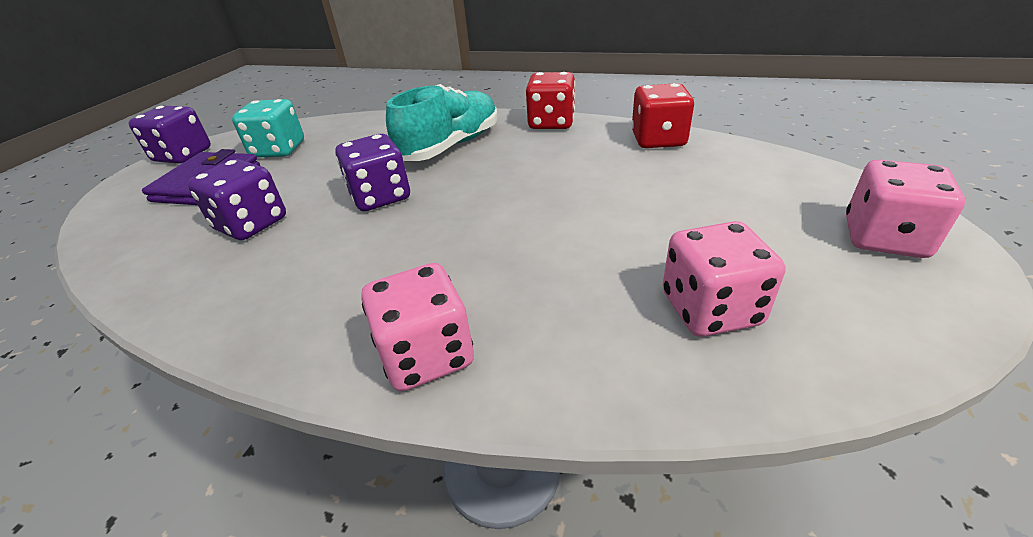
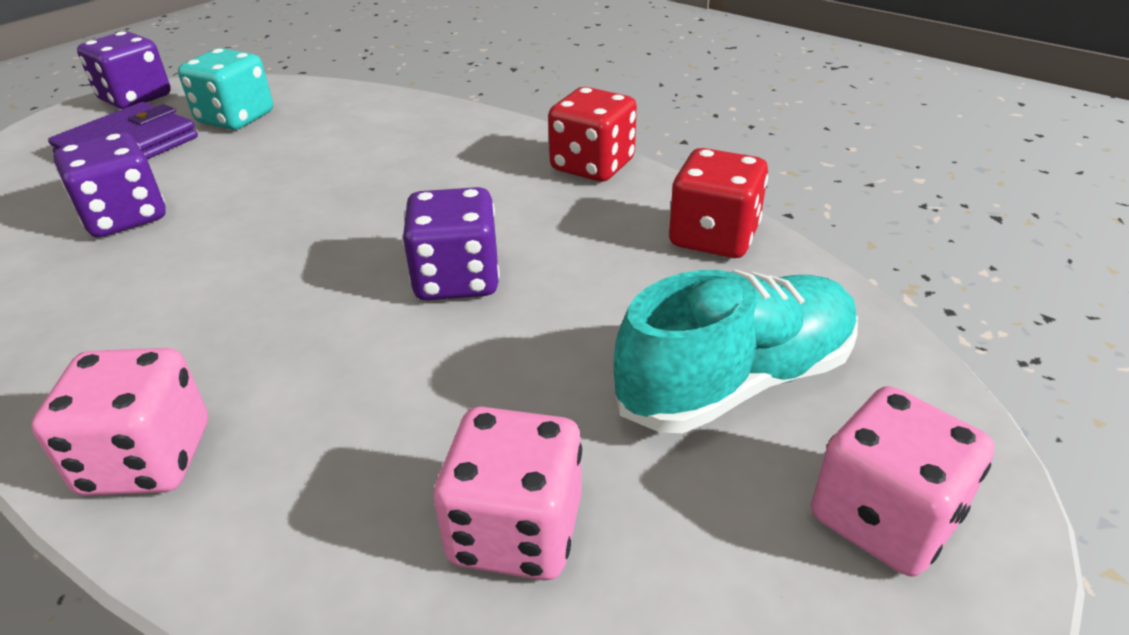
camera: 20 degrees right, 0 degrees up
(380, 197) = (285, 222): purple dice -> purple dice (457, 279)
(451, 146) = (431, 168): turquoise shoe -> turquoise shoe (736, 381)

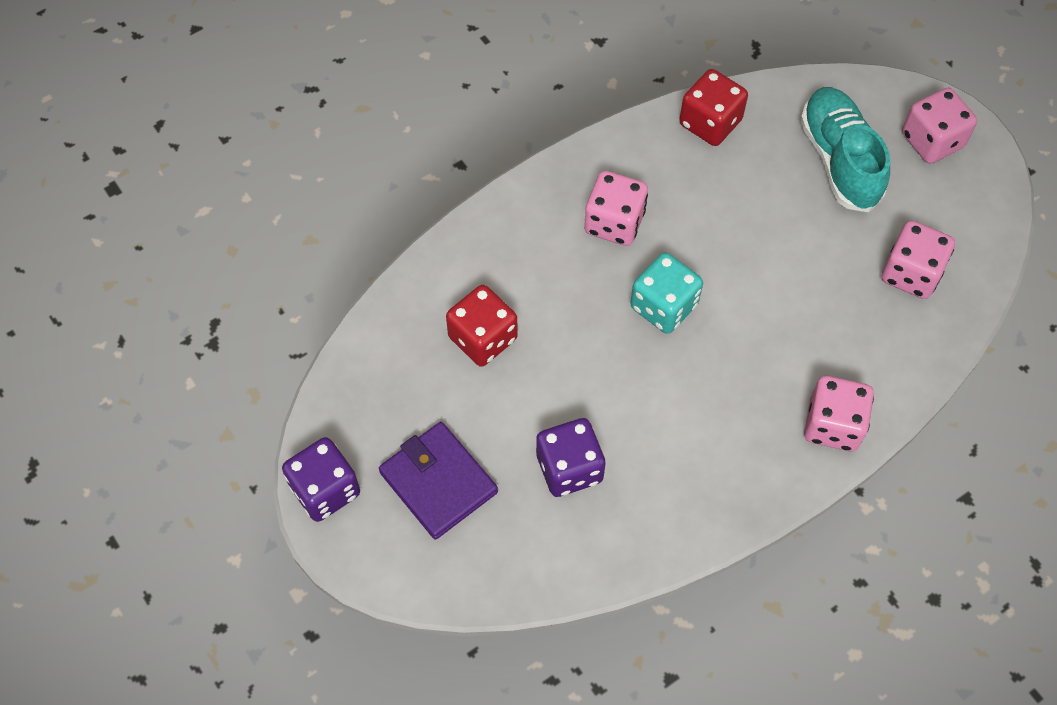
camera: 75 degrees left, 25 degrees up
(236, 118) = (411, 399): turquoise dice -> turquoise dice (663, 306)
(457, 279) = (714, 266): purple dice -> none
(502, 191) = (614, 222): none -> pink dice
(592, 166) = (596, 160): red dice -> red dice (483, 338)

